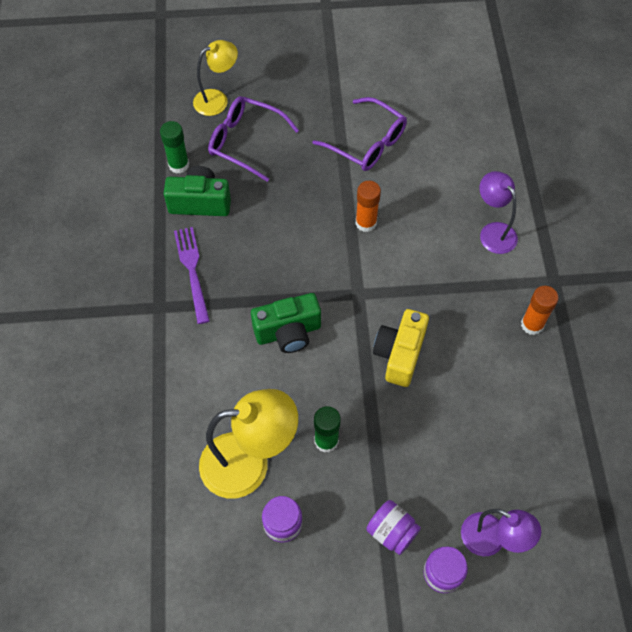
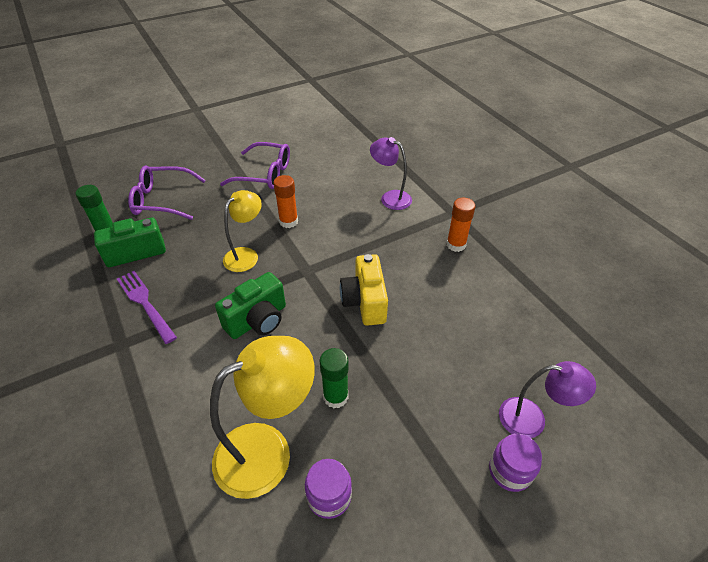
camera: 25 degrees left, 15 degrees down
(217, 99) = (127, 181): yellow lamp -> yellow lamp (246, 255)
(391, 532) = (440, 453): purple jar -> none

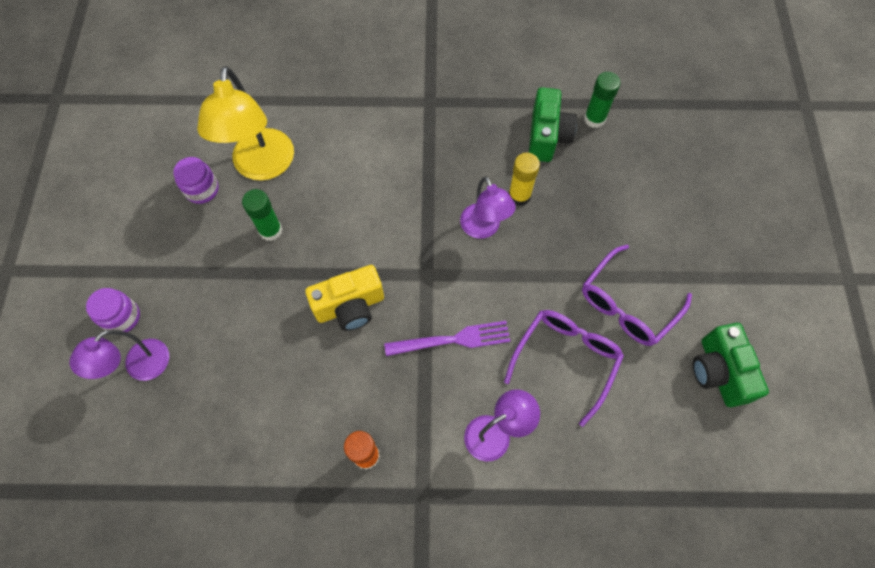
camera: 120 degrees right, 20 degrees up
(145, 304) = (466, 128): purple fork -> purple fork (452, 340)
(162, 200) = (626, 180): purple glasses -> purple glasses (566, 360)
(204, 247) = (519, 196): none -> yellow glue stick
(246, 255) = (483, 228): yellow lamp -> purple lamp
(257, 320) = (389, 206): green camera -> green camera (718, 372)
(288, 222) = (515, 291): orange glue stick -> none
(365, 302) = (350, 306): yellow camera -> yellow camera turned 135 degrees clockwise

